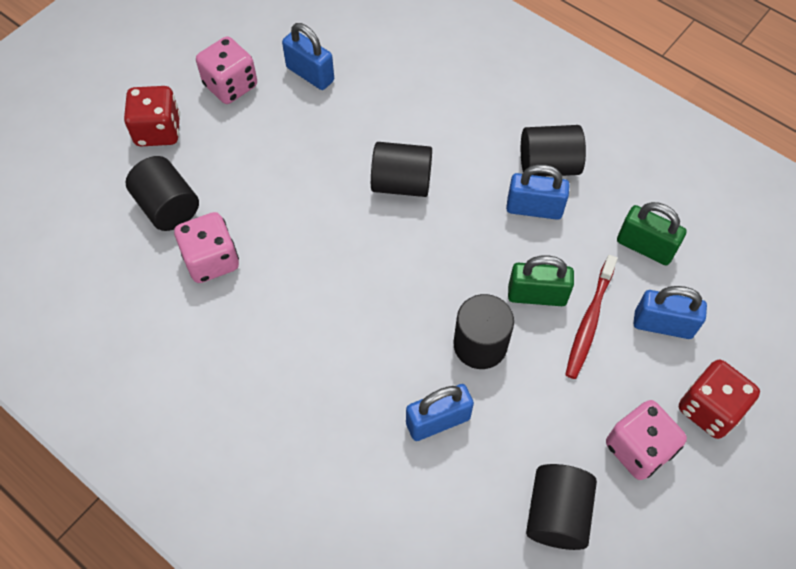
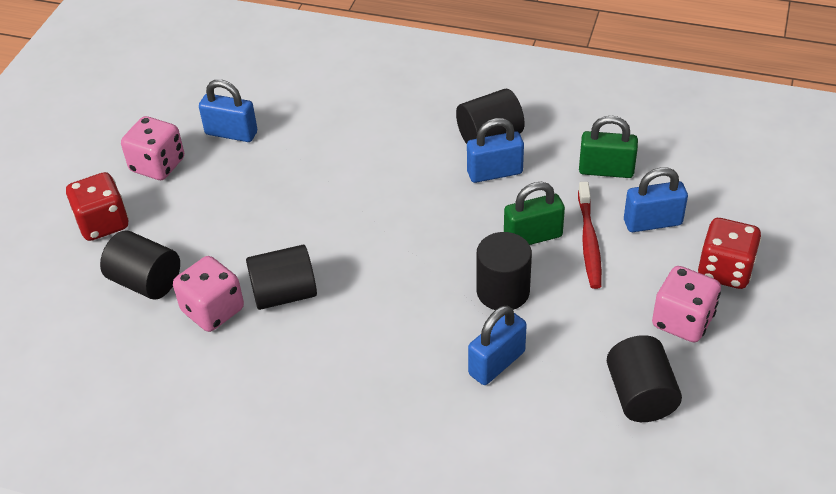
camera: 20 degrees left, 15 degrees down
(401, 183) = (364, 191): black cylinder -> black cylinder (284, 294)

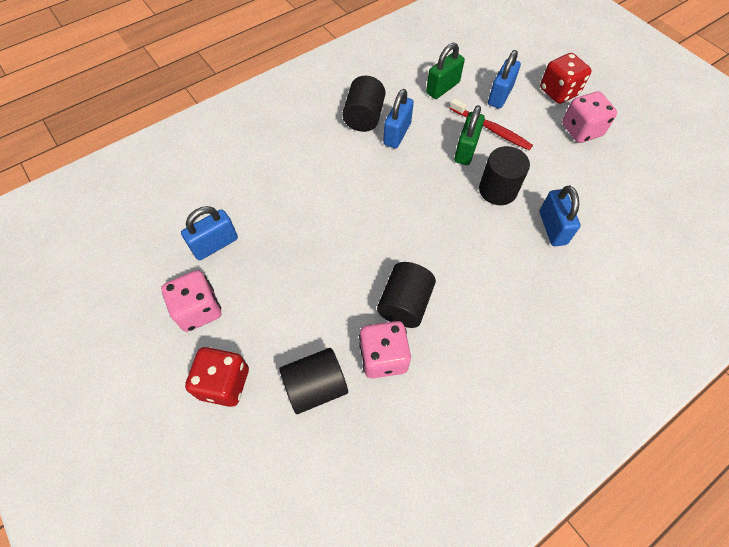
camera: 55 degrees left, 15 degrees up
(640, 395) = (621, 180): black cylinder -> none

